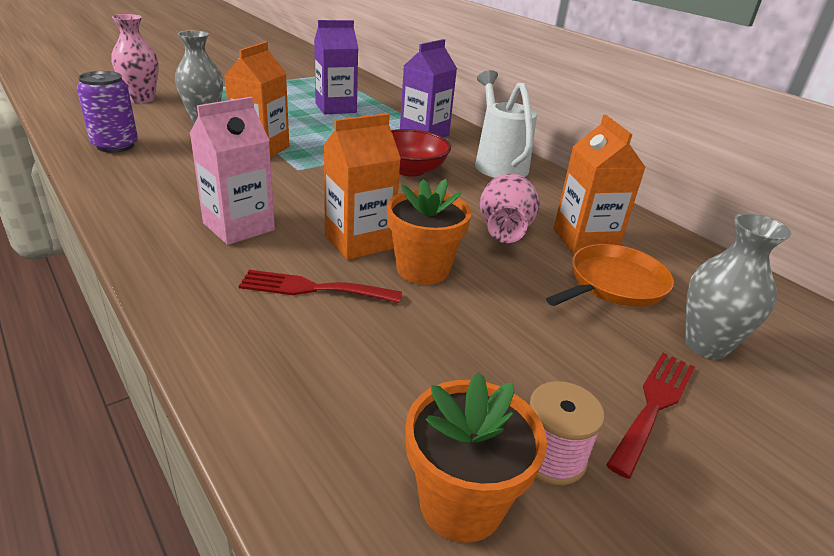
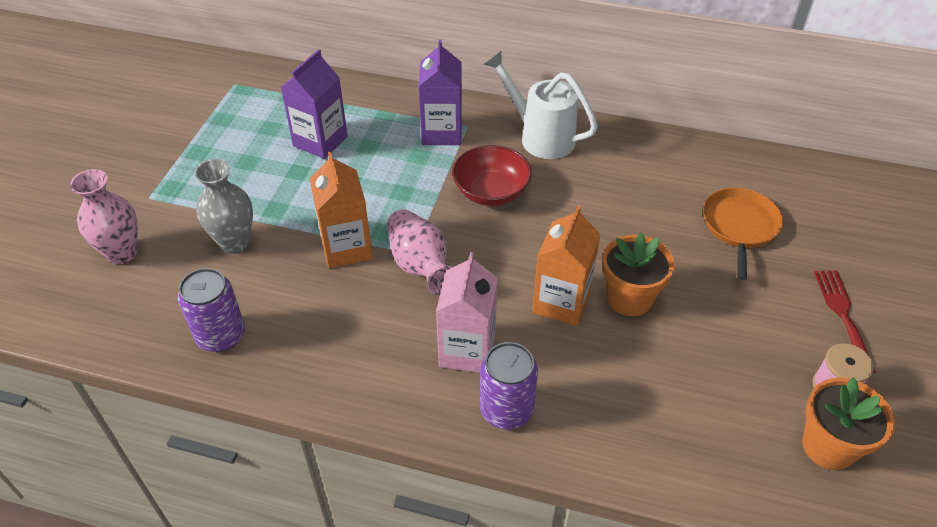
camera: 35 degrees left, 15 degrees up
(200, 270) = (506, 410): none -> purple can
(312, 288) = (592, 368): red fork -> none
(504, 229) = (628, 217): pink vase -> pink vase (420, 265)
(584, 240) = (684, 193): orange carton -> none
(706, 345) = (826, 246): grey vase -> none

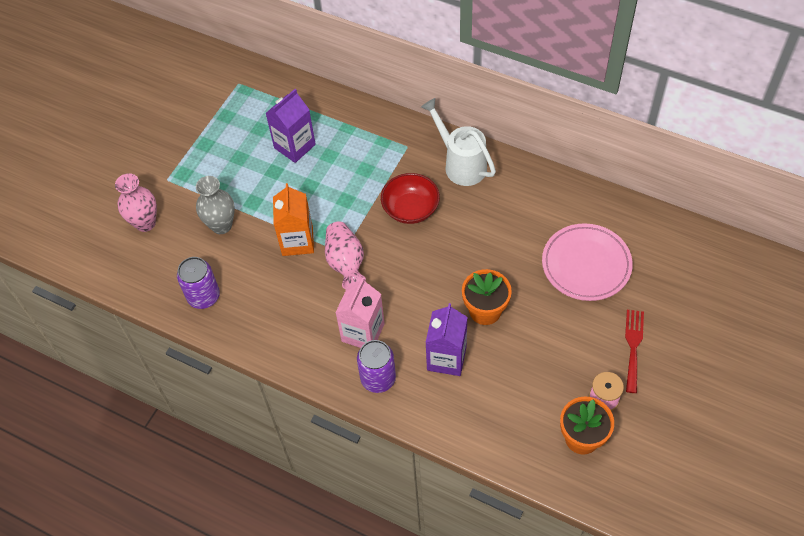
camera: 15 degrees right, 10 degrees up
(442, 132) = (386, 150): purple carton -> purple carton (446, 358)
(561, 302) = (436, 306): orange carton -> none
(739, 226) = (586, 265): orange pan -> pink plate

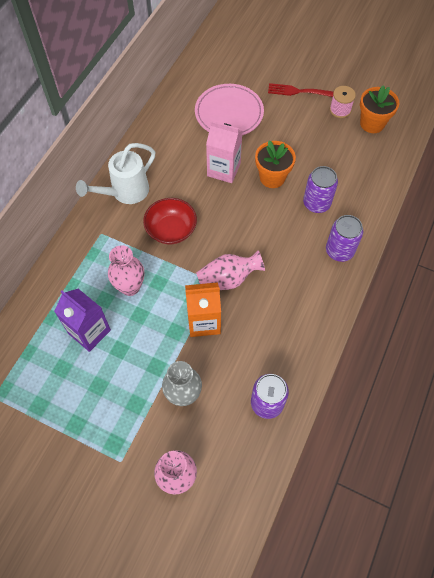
camera: 95 degrees left, 5 degrees up
(341, 176) = (130, 287): none -> pink vase
(363, 332) = (297, 263): pink carton -> pink carton (223, 169)
(446, 358) = (316, 203): purple carton -> purple can

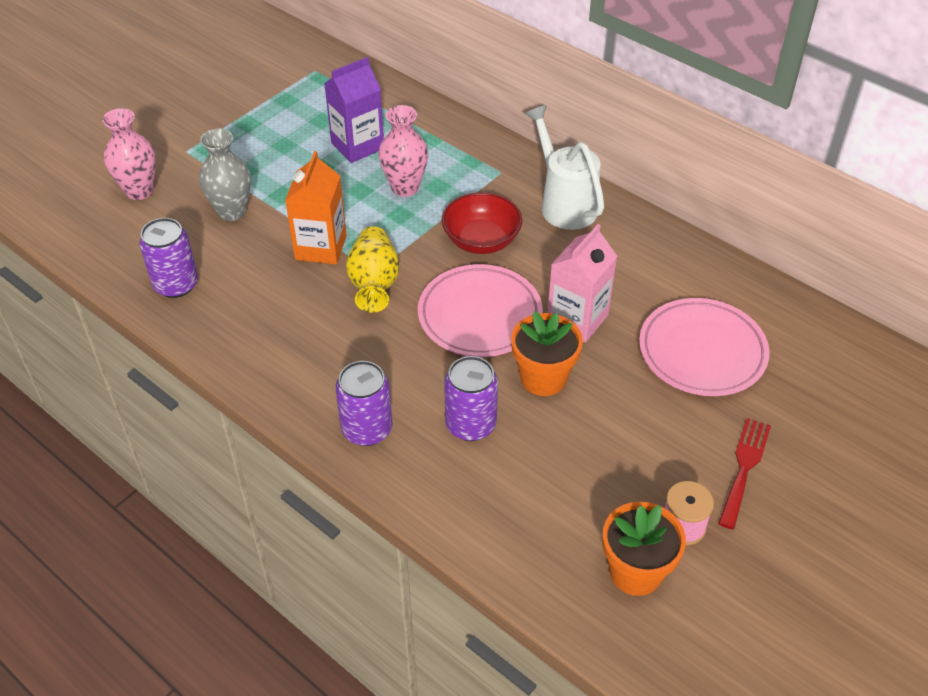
camera: 105 degrees right, 15 degrees down
(228, 279) = (374, 284): pink vase -> yellow vase
(236, 216) = (480, 315): none -> pink plate

